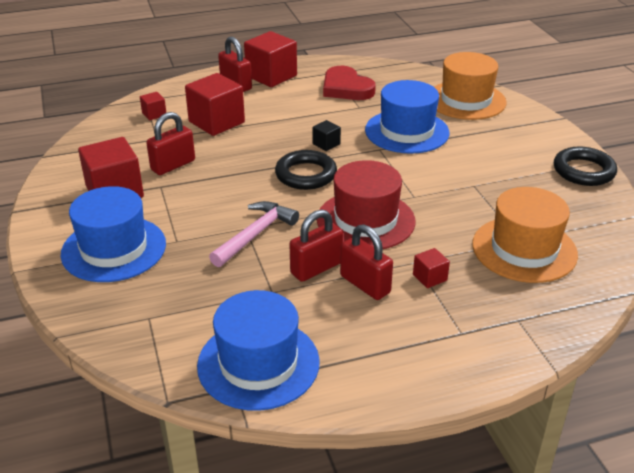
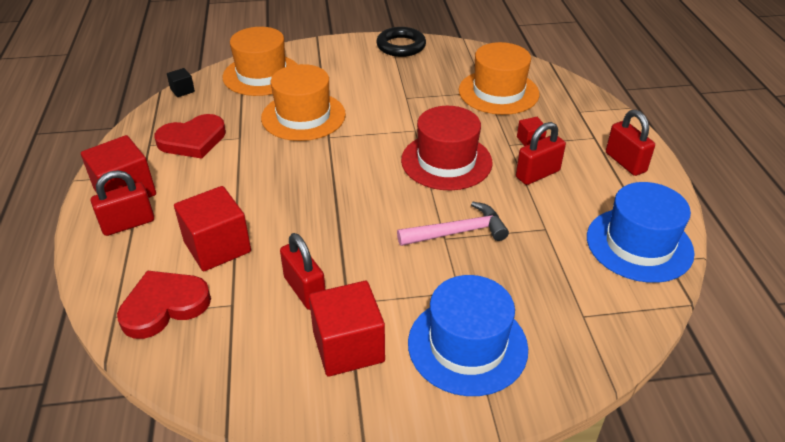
camera: 80 degrees left, 5 degrees up
(154, 114) = (164, 306): red cube -> red heart
(255, 234) = (457, 232): pink hammer -> pink hammer turned 120 degrees clockwise
(306, 174) = (359, 188): black ring -> none
(316, 268) = (514, 198): red padlock -> red padlock (625, 162)
(326, 144) = (306, 168): black cube -> black cube (182, 90)
(407, 131) = (303, 116): blue hat -> orange hat

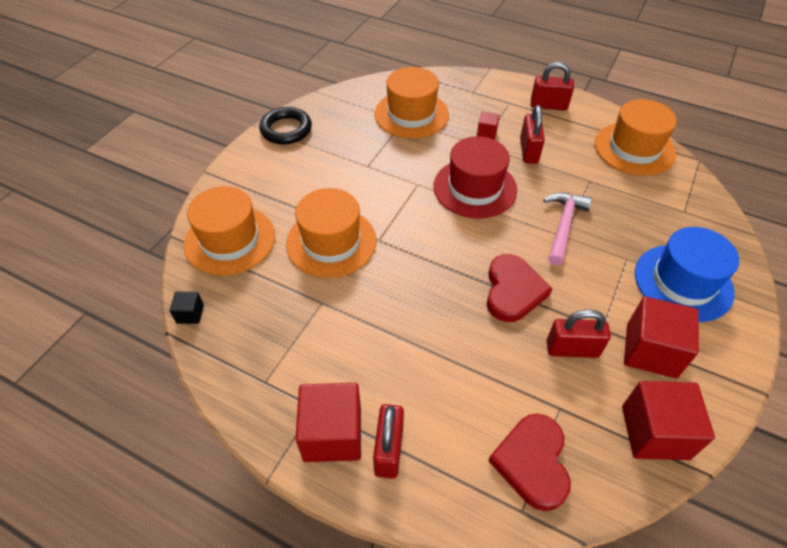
camera: 55 degrees left, 10 degrees up
(193, 140) = (292, 341): red heart -> red heart (513, 291)
(217, 247) = (476, 388): red cube -> red cube (654, 432)
(639, 244) = (634, 148): blue hat -> orange hat

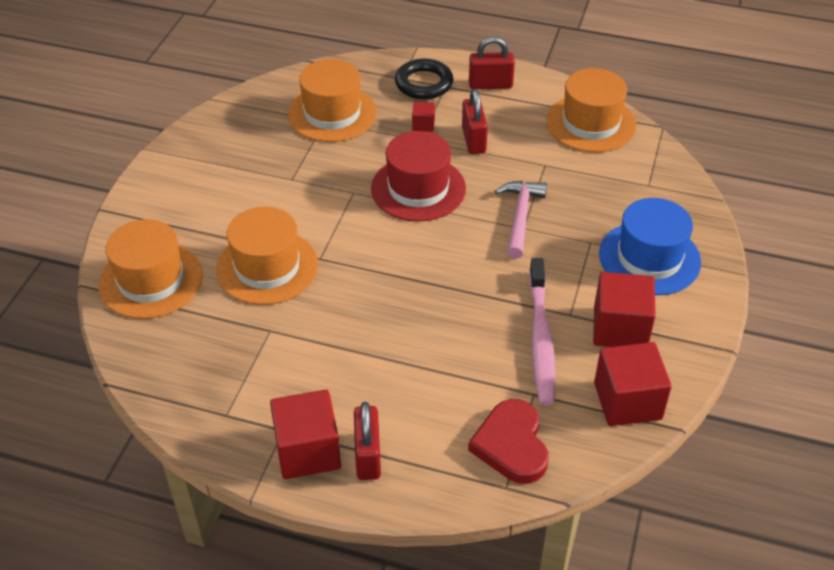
camera: 10 degrees left, 5 degrees down
(190, 314) = (126, 361): black cube -> none
(286, 129) = (186, 149): black ring -> black ring (424, 83)
(513, 291) = (473, 290): red heart -> none
(572, 349) = (541, 338): red padlock -> pink toothbrush

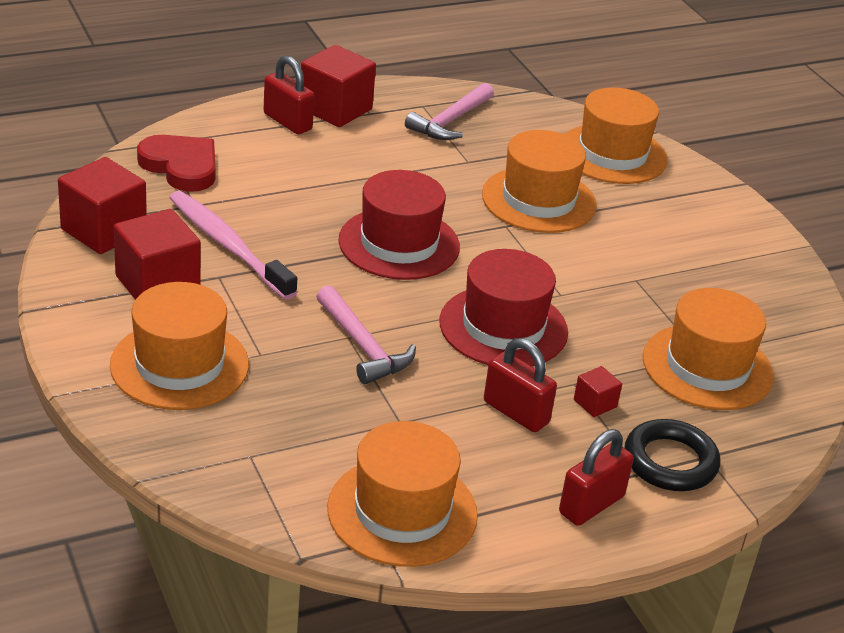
camera: 135 degrees right, 10 degrees down
(227, 382) = (450, 121): none -> pink hammer
(414, 279) = (399, 244): none -> red hat
(649, 258) = (179, 365): blue hat -> orange hat

